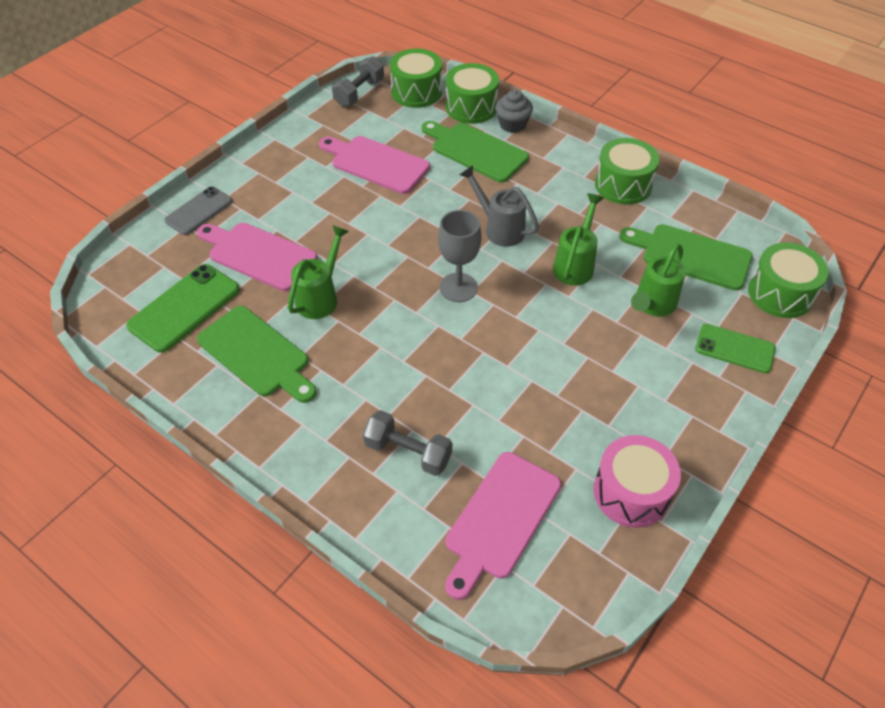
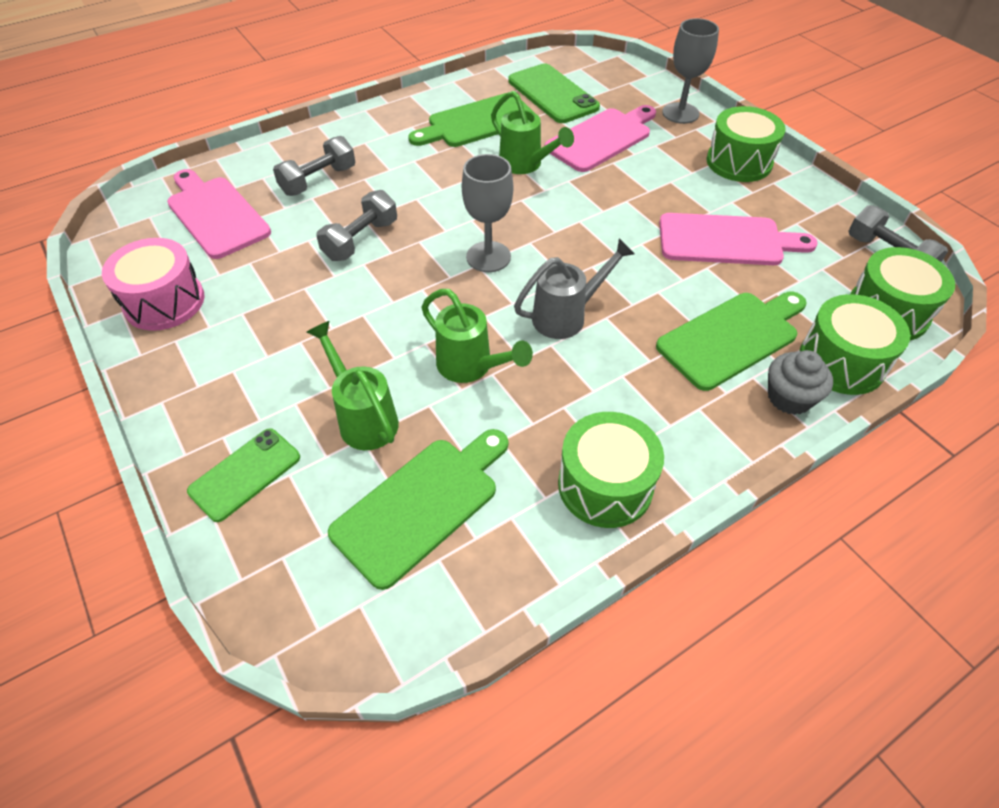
camera: 110 degrees right, 0 degrees up
(199, 211) = (680, 113): grey phone -> grey goblet
(376, 163) = (726, 240): pink cutting board -> pink cutting board turned 45 degrees clockwise
(479, 379) = (361, 240): none -> grey dumbbell
(780, 293) = (289, 588): green drum -> green drum (739, 162)

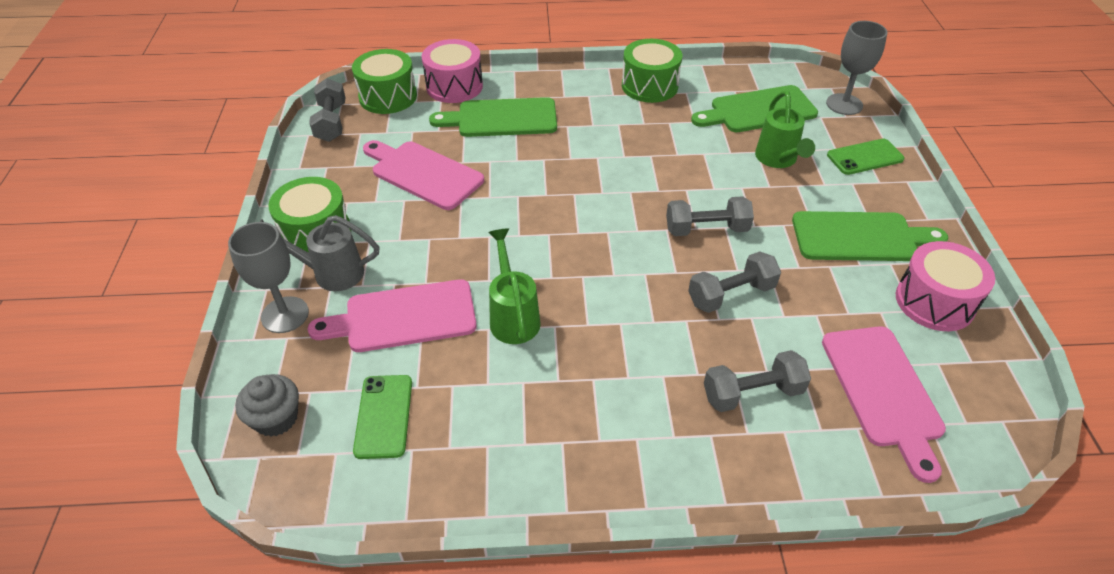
camera: 150 degrees left, 5 degrees down
(410, 291) = (706, 229): none -> grey dumbbell
(471, 367) = (689, 162): green watering can -> none
(477, 122) = (515, 407): green cutting board -> green cutting board (860, 237)
(488, 257) = (623, 233): grey goblet -> grey goblet (844, 104)
(552, 94) = (384, 416): green phone -> green phone, size x0.66
(567, 316) = (597, 168): grey watering can -> grey watering can (330, 273)
(789, 397) = (507, 83): grey cupcake -> grey cupcake (276, 418)
(841, 362) = (454, 86): green drum -> pink drum

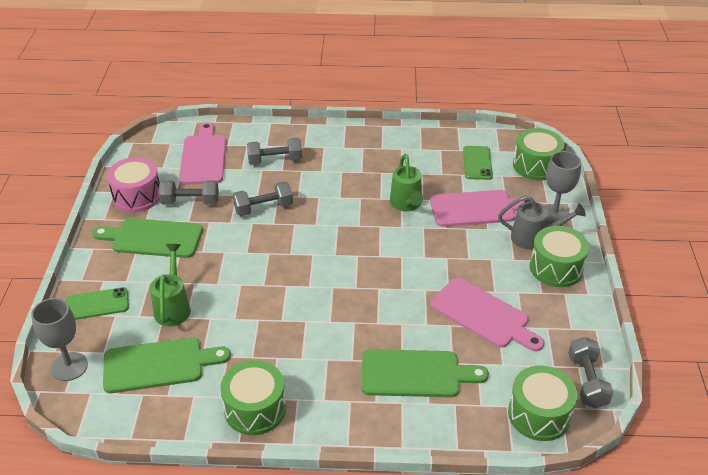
camera: 175 degrees left, 5 degrees down
(276, 418) = (536, 165): grey cupcake -> green drum
(454, 86) = (468, 425): pink drum -> none
(706, 229) = (261, 251): grey dumbbell -> grey dumbbell (190, 202)

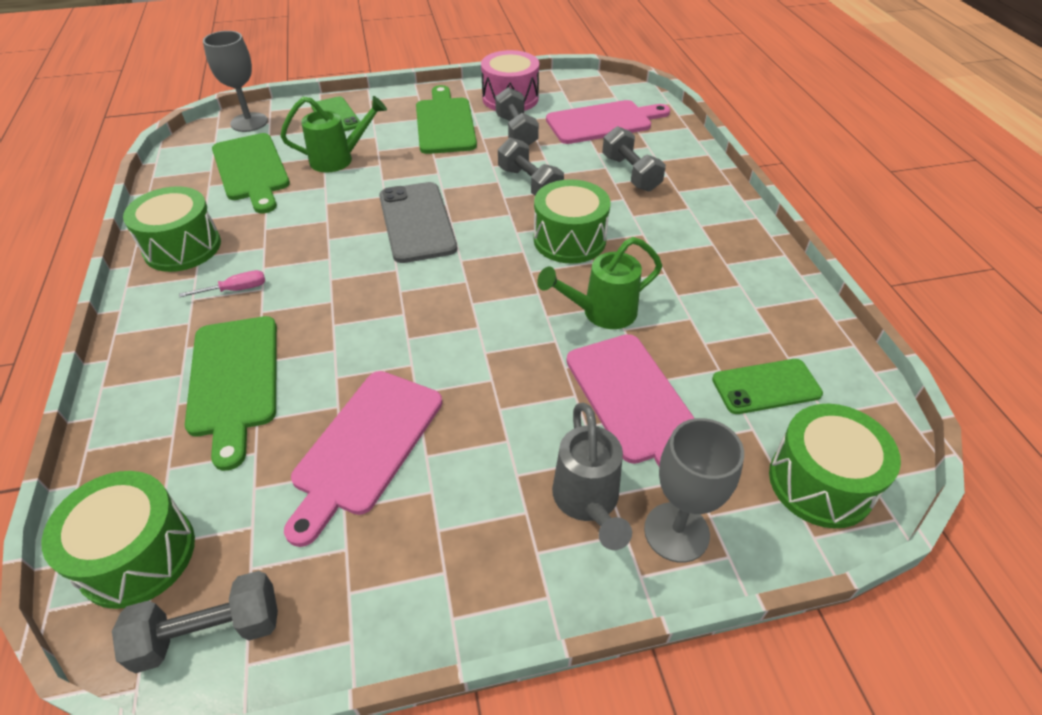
camera: 75 degrees right, 5 degrees up
(283, 270) = (417, 222): none -> grey phone
(322, 374) = (236, 289): none -> pink screwdriver
(556, 268) = (513, 549): green drum -> green drum (569, 240)

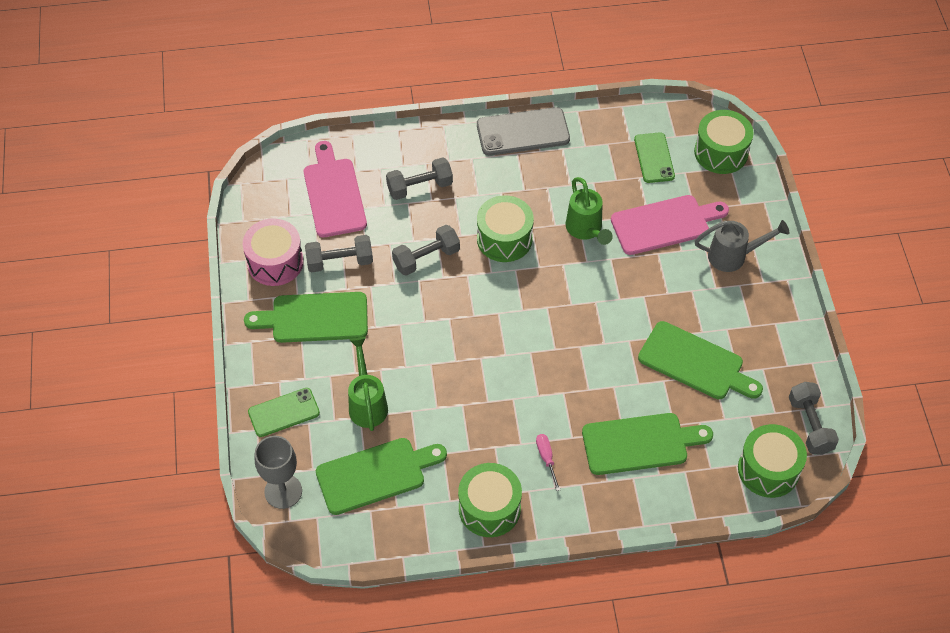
camera: 85 degrees left, 10 degrees up
(365, 446) = (695, 363): pink cutting board -> green cutting board
(417, 222) = (472, 339): grey phone -> grey phone (523, 132)
(676, 532) = (751, 220): grey goblet -> none

